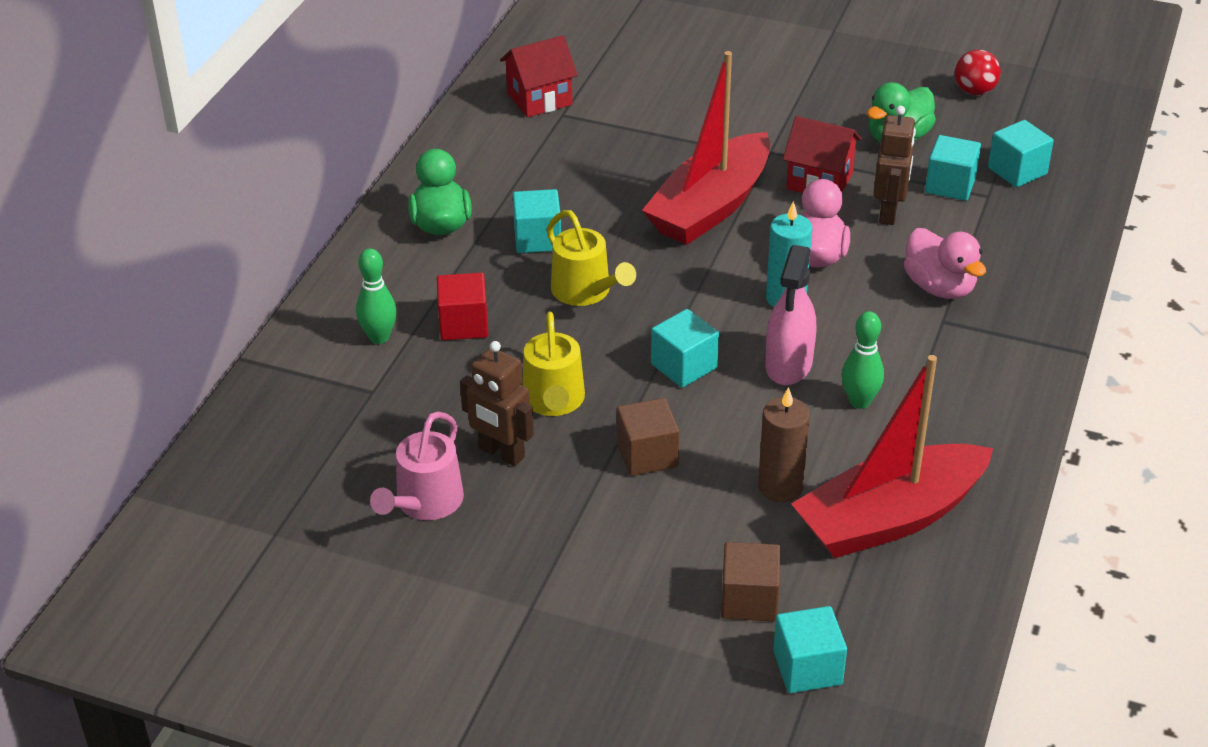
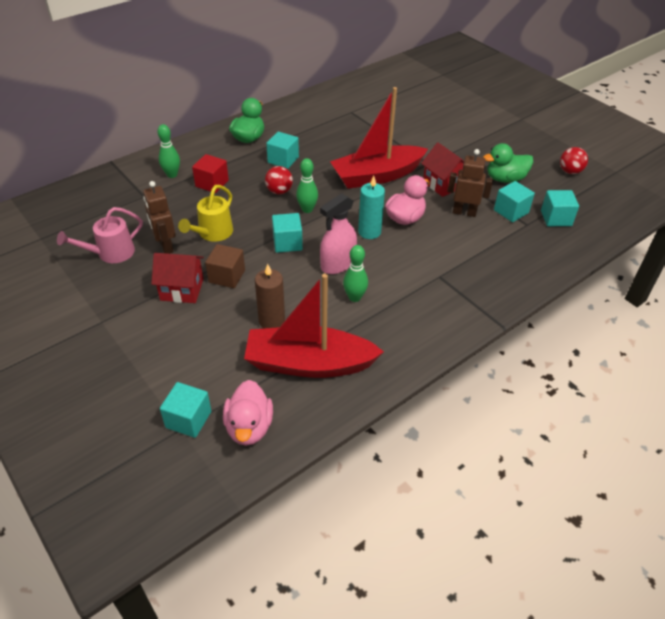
camera: 30 degrees right, 5 degrees up
(539, 99) = (348, 102): red house -> red house (182, 289)
(586, 292) = (279, 191): yellow watering can -> red ball
(660, 303) = (307, 209): none -> green bowling pin
(749, 600) = (198, 369): brown cube -> none
(889, 213) = (464, 212): brown robot -> brown robot turned 120 degrees counterclockwise
(939, 287) = (454, 259): pink duck -> pink duck (249, 427)

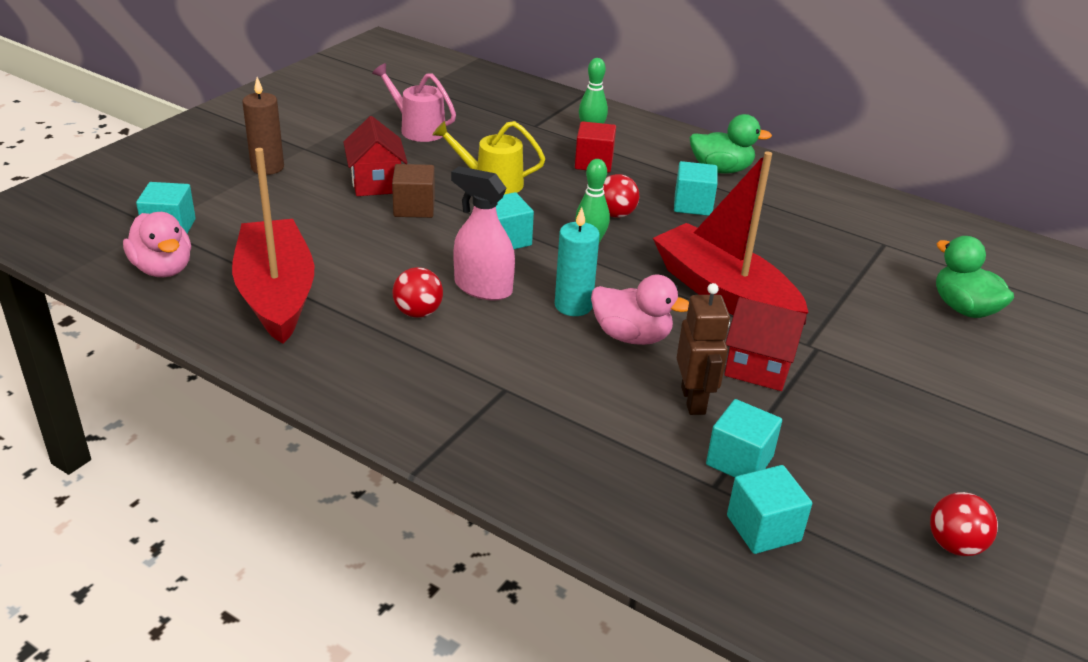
camera: 70 degrees right, 10 degrees down
(165, 246) = (449, 157): brown robot -> none
(249, 427) = (163, 269): pink duck -> pink duck turned 105 degrees counterclockwise
(272, 321) = (345, 254): brown candle -> brown candle (267, 167)
(354, 297) = (418, 312): green bowling pin -> red ball
(443, 184) = (758, 367): red house -> red house turned 75 degrees clockwise
(505, 179) = (840, 445): green duck -> green duck (963, 308)

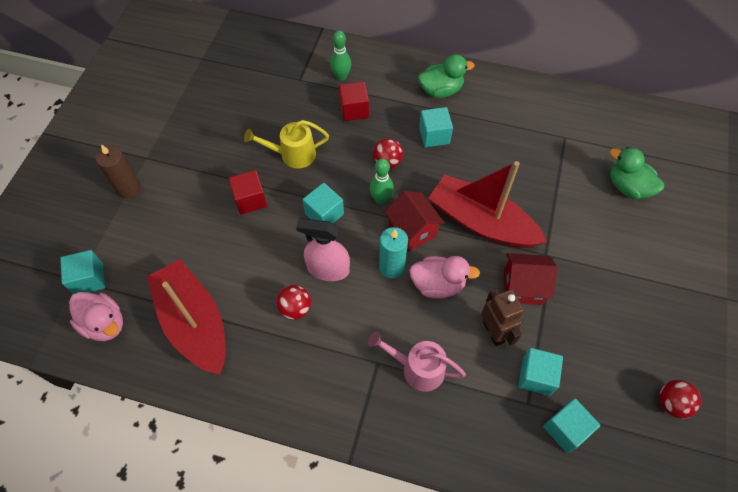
camera: 15 degrees left, 25 degrees up
(376, 183) = (213, 181): red house -> red house (412, 231)
(414, 207) = (250, 200): brown cube -> red cube
(417, 129) = (218, 109): pink watering can -> pink watering can (417, 368)

